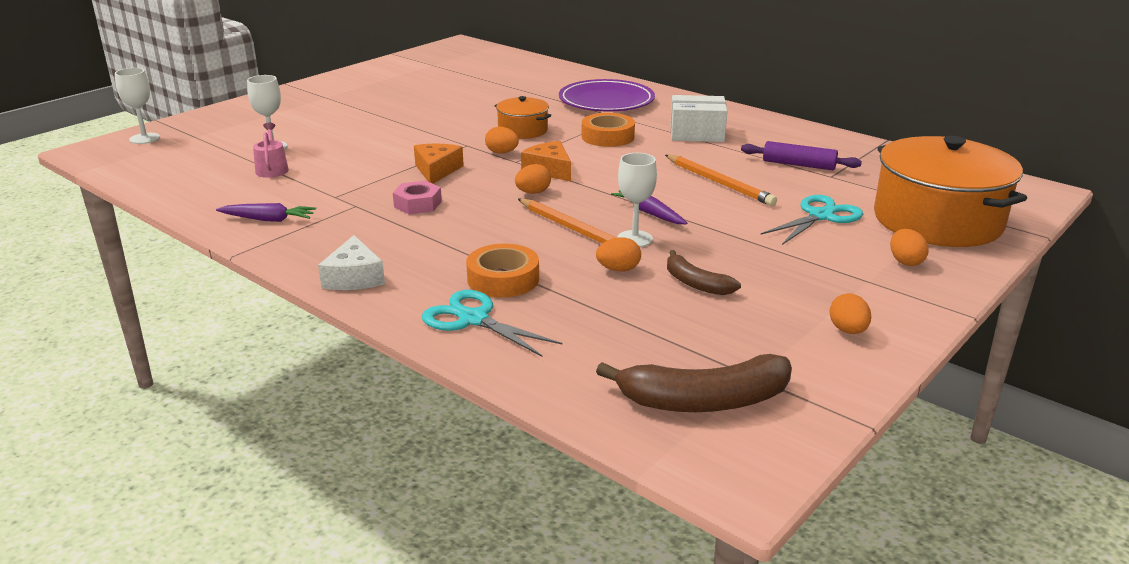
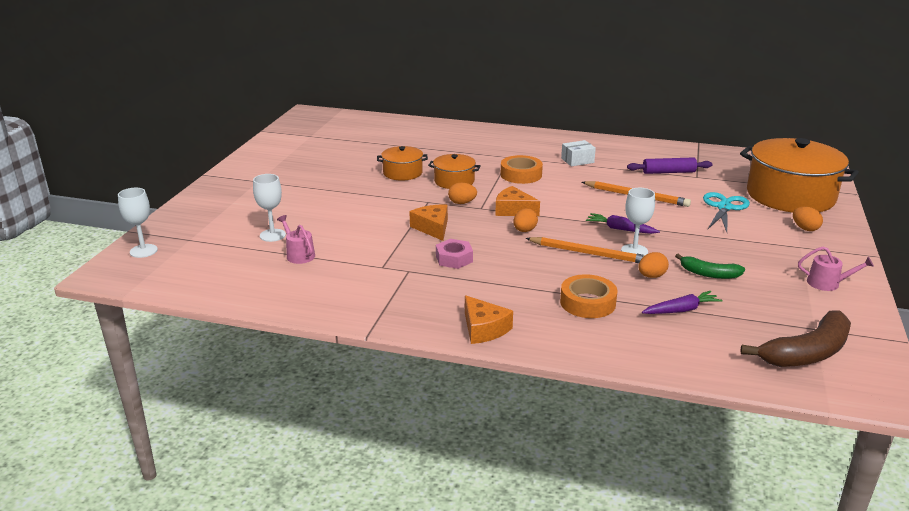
camera: 25 degrees left, 0 degrees up
(269, 219) = (355, 299): purple carrot -> purple carrot (681, 310)
(354, 277) = (484, 329): white cheese -> orange cheese
(473, 319) = (606, 338): turquoise scissors -> none
(478, 113) = (402, 173): none -> orange pot
(606, 101) = (484, 145): purple plate -> none
(695, 283) = (708, 274): brown banana -> green banana
(697, 133) = (577, 160): white box -> white box, size x0.66
(848, 330) = (827, 283): orange egg -> pink watering can

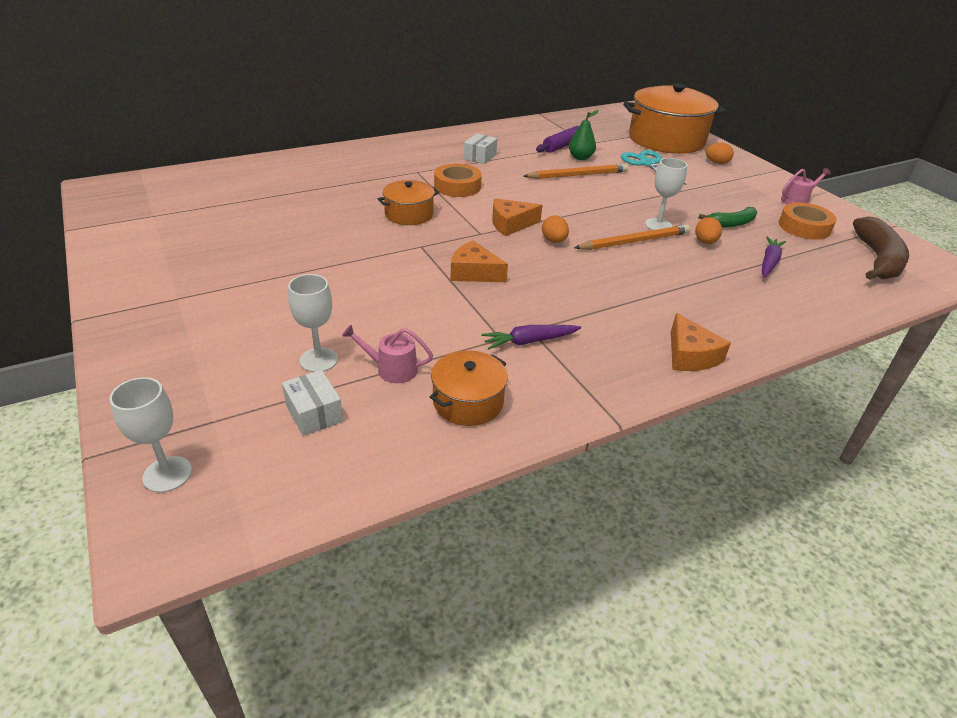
camera: 45 degrees left, 10 degrees up
(232, 256) = (314, 413): none -> white box
(402, 173) = (341, 223): orange pot -> orange pot (468, 402)
(454, 259) = (547, 296): pink nut -> none
(462, 203) = (455, 234): orange egg -> none
(484, 329) = (690, 355): orange cheese -> orange cheese turned 60 degrees clockwise
(587, 302) = (710, 287): orange tape -> orange tape (804, 227)
(620, 229) = (617, 209): purple carrot -> purple carrot (529, 341)
(666, 185) = (580, 158): none -> green pear

